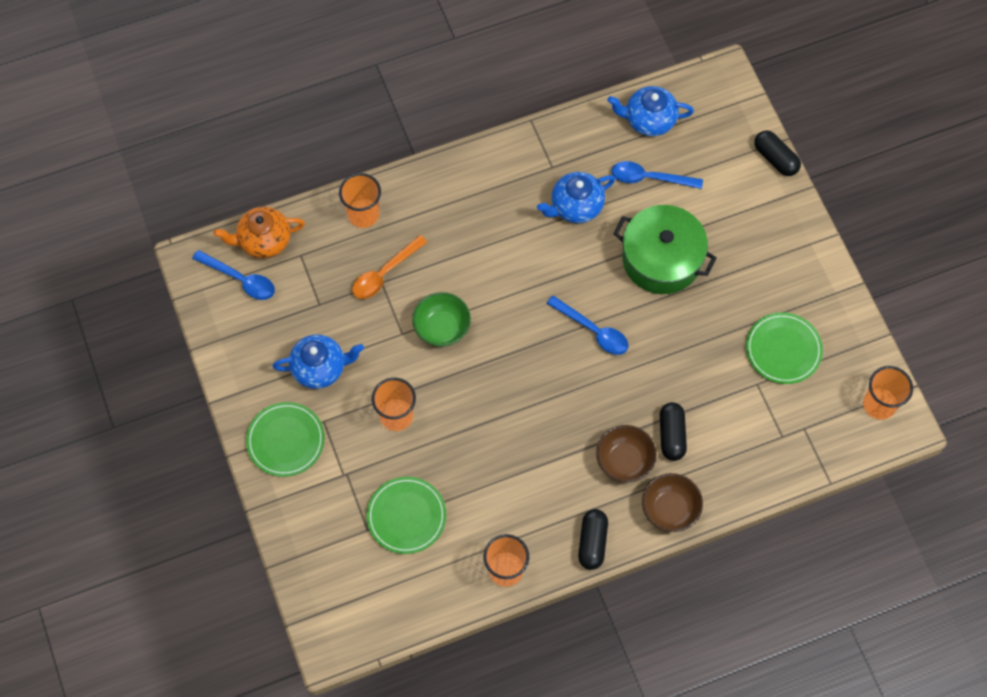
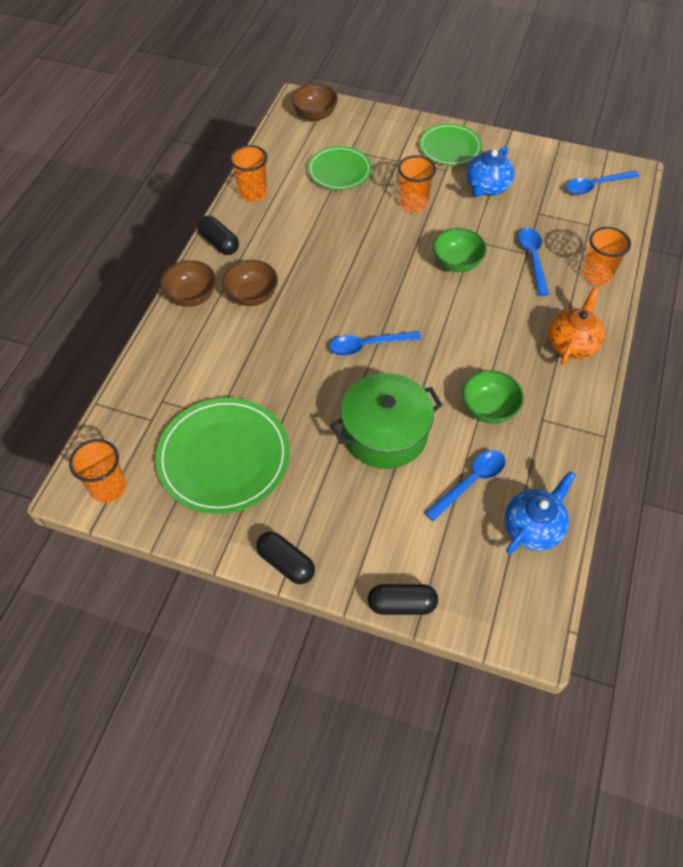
camera: 130 degrees right, 10 degrees down
(264, 241) = (618, 212): orange teapot -> orange teapot (572, 344)
(341, 609) = (315, 115): none -> brown bowl
(384, 273) = (532, 259): orange spoon -> blue spoon
(575, 206) = (489, 409): blue teapot -> green bowl
(671, 435) = (239, 335): black capsule -> black capsule (286, 563)
(783, 349) = (223, 457): green plate -> green plate, size x1.62

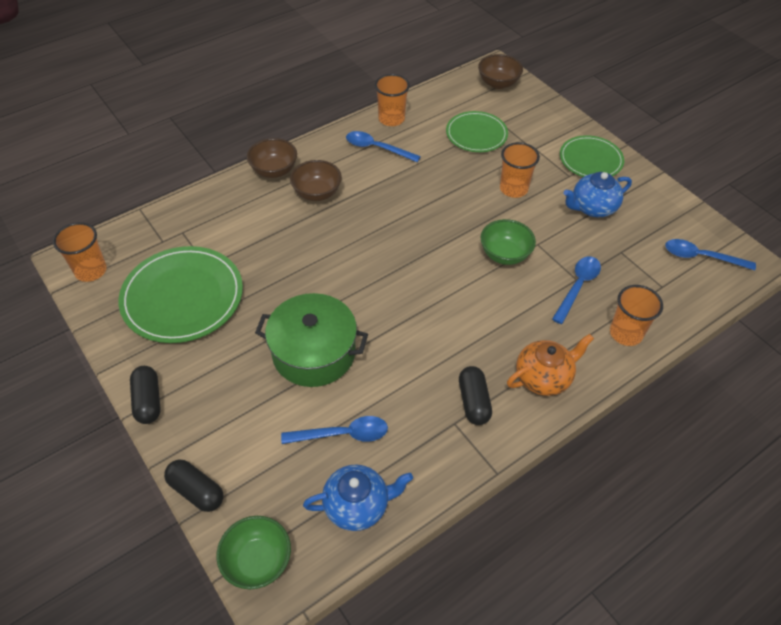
camera: 35 degrees right, 5 degrees down
(219, 243) = (331, 143): black capsule -> black capsule (473, 401)
(368, 345) = (367, 278): blue spoon -> blue spoon (377, 148)
(489, 409) = (416, 386): green bowl -> green bowl (257, 561)

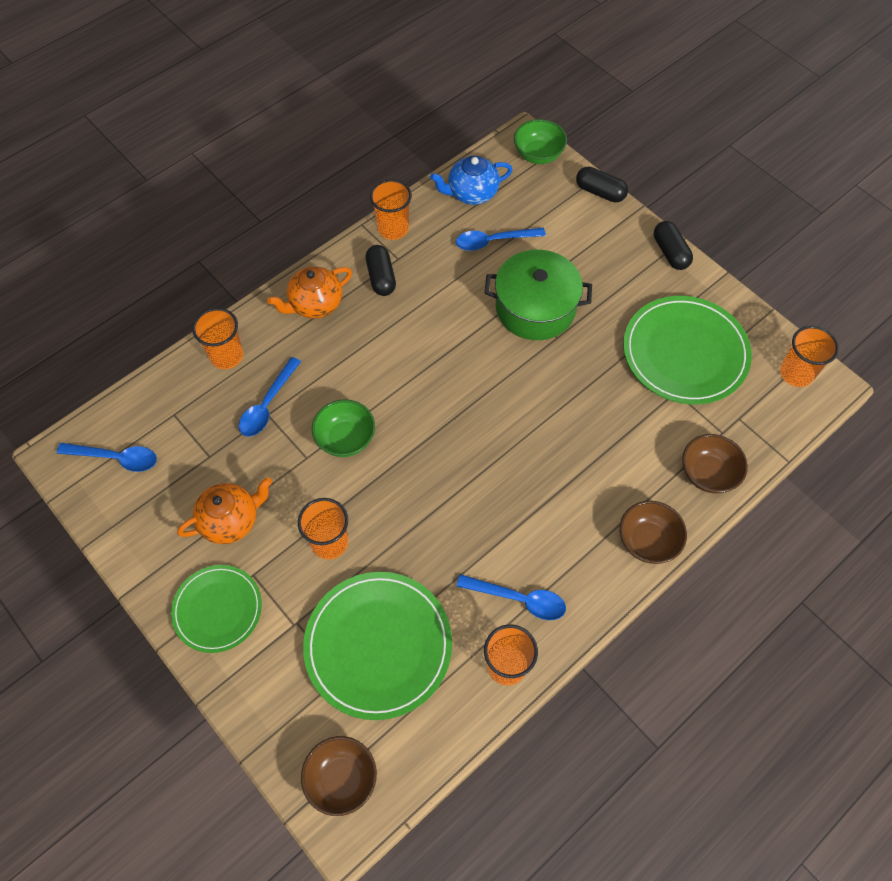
camera: 175 degrees right, 10 degrees up
(317, 193) = (581, 508): brown bowl -> brown bowl (708, 474)
(459, 463) = (393, 228): none -> orange cup
(476, 134) = (378, 645): green plate -> green plate, size x1.62
(592, 208) = (231, 520): blue teapot -> orange teapot

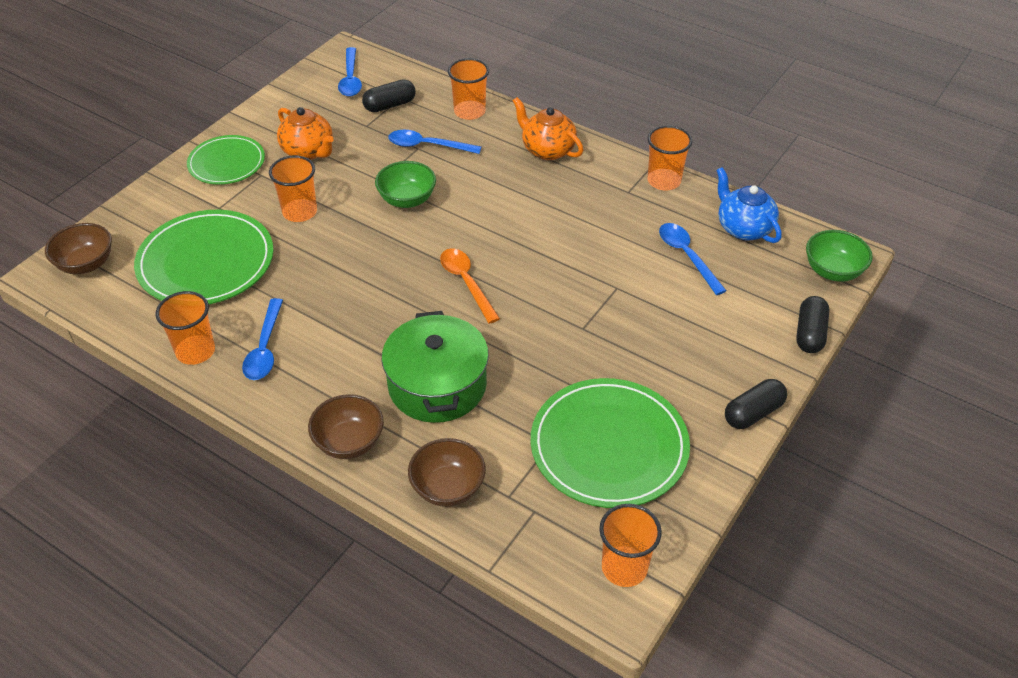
camera: 75 degrees right, 15 degrees down
(381, 277) = (599, 185): black capsule -> black capsule (389, 105)
(478, 411) = (466, 283): none -> orange spoon
(535, 308) = (613, 304): green pot -> green pot (437, 385)

